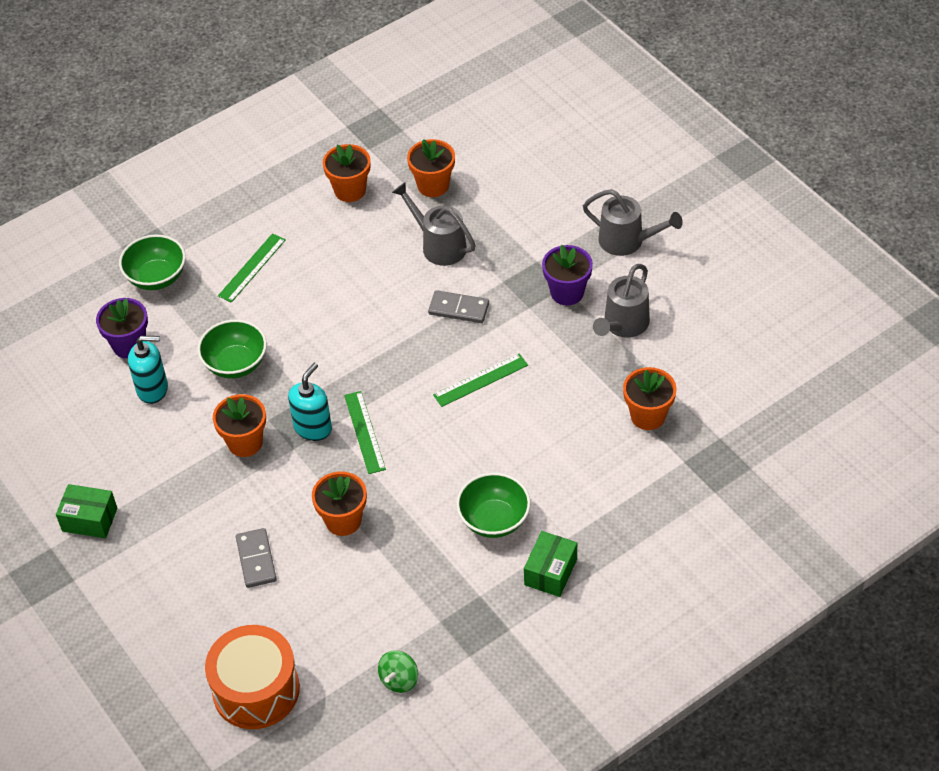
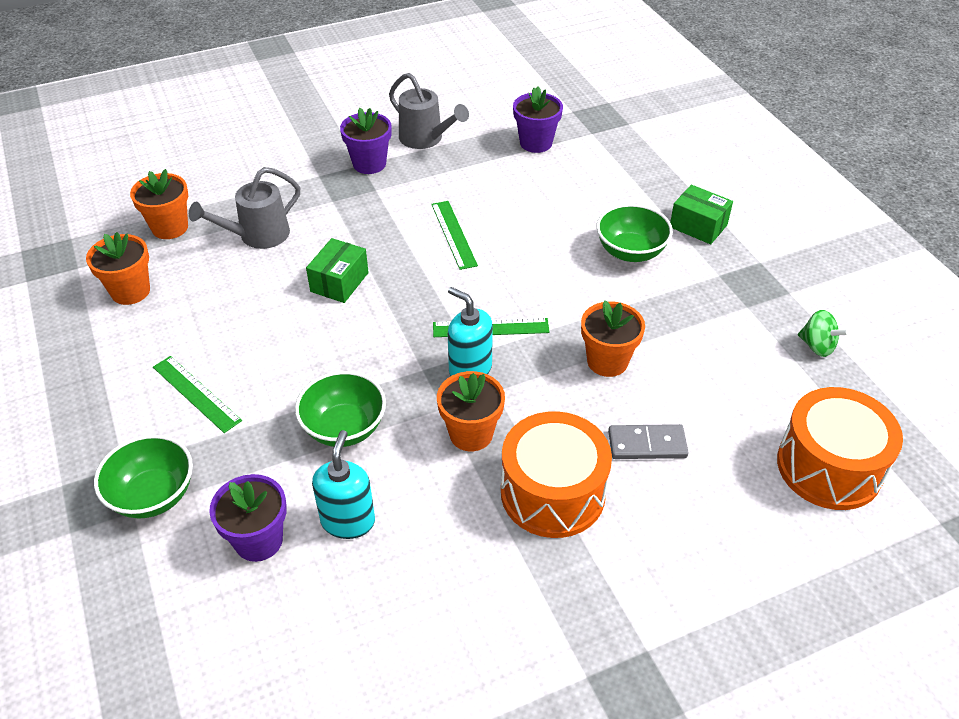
camera: 80 degrees left, 5 degrees down
(89, 519) = (548, 620): green box -> green box (339, 282)
(197, 504) = (552, 493): none -> orange drum
(458, 309) = (353, 235): grey domino -> none
(627, 241) = (327, 120): grey watering can -> none
(648, 416) = (536, 143): orange flower pot -> purple flower pot

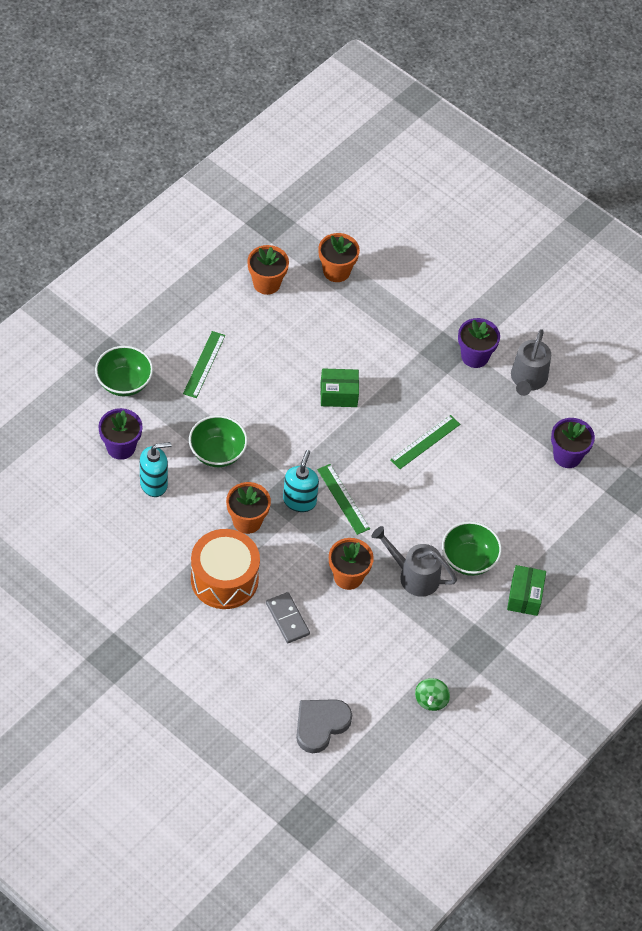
camera: 60 degrees right, 10 degrees up
(257, 236) = (356, 325): grey watering can -> grey watering can (413, 575)
(829, 467) = (320, 725): orange drum -> grey heart

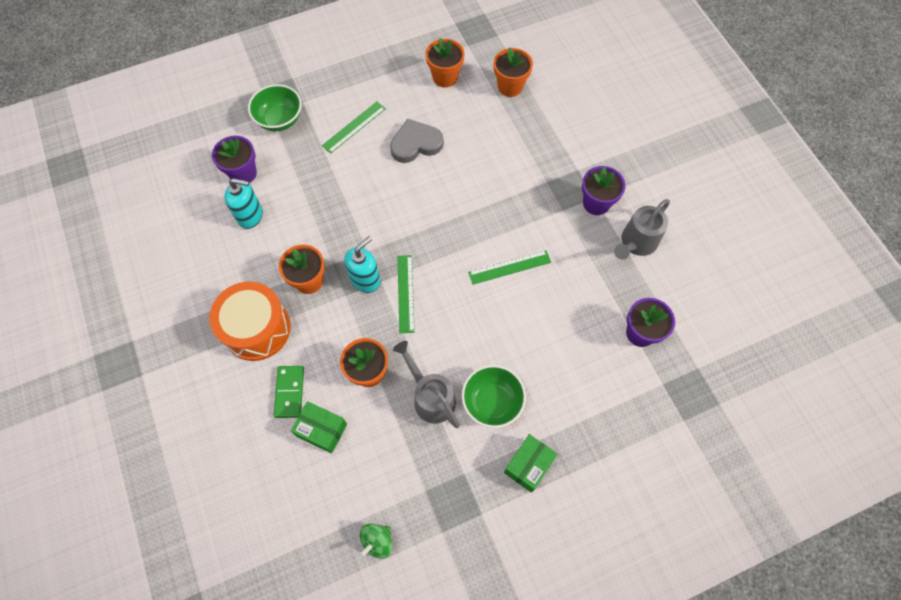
camera: 30 degrees right, 10 degrees up
(217, 453) = (320, 208): green bowl -> none
(287, 619) = (290, 392): grey domino -> green domino
(320, 725) = (257, 519): grey heart -> grey heart (416, 144)
(338, 394) = (454, 194): green box -> green box (322, 430)

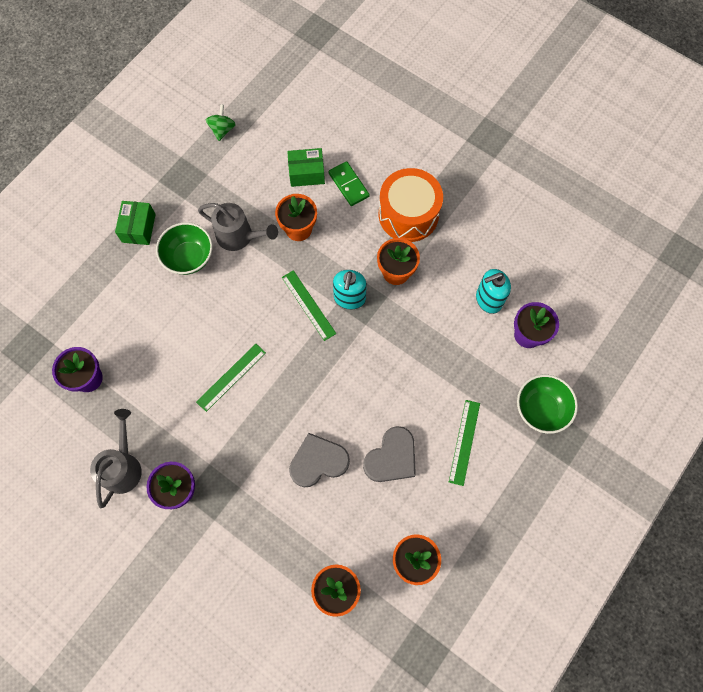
camera: 150 degrees right, 5 degrees up
(474, 169) = (318, 461): none -> grey heart

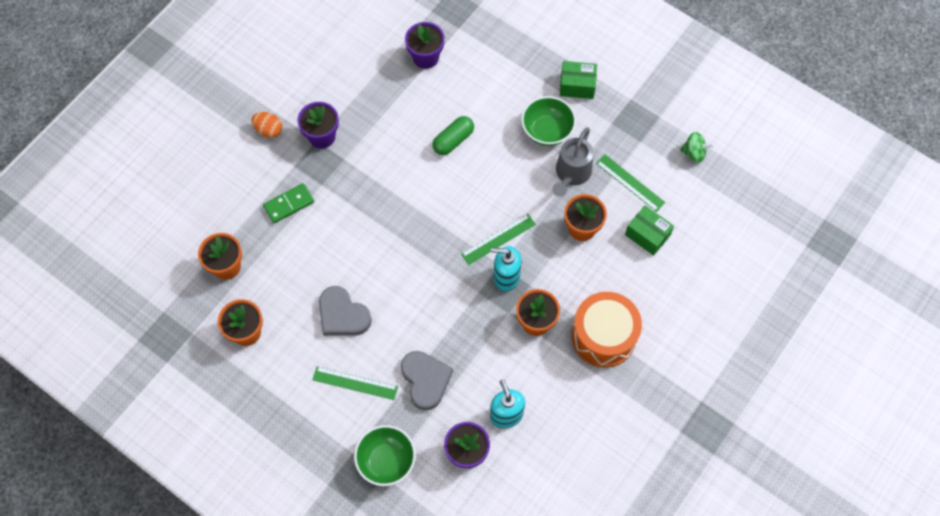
camera: 90 degrees right, 5 degrees down
(123, 466) = (345, 91): grey watering can -> none
(166, 552) = (268, 130): none -> orange egg
(193, 349) = (453, 140): none -> green capsule
(231, 377) = (425, 173): green ruler -> green ruler (630, 183)
(306, 173) = (647, 235): green box -> green box turned 45 degrees counterclockwise
(318, 461) = (341, 250): grey heart -> grey heart (425, 380)
(348, 185) = (636, 276): green domino -> green domino (289, 204)

